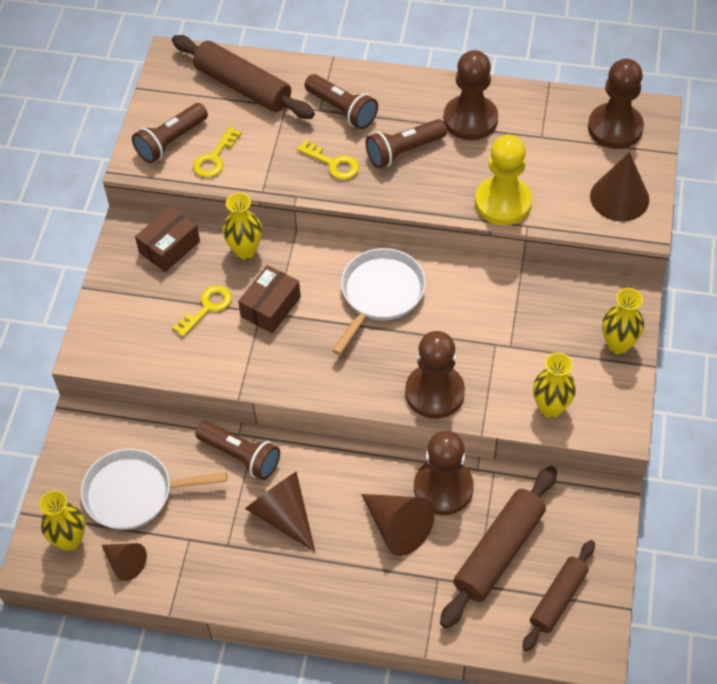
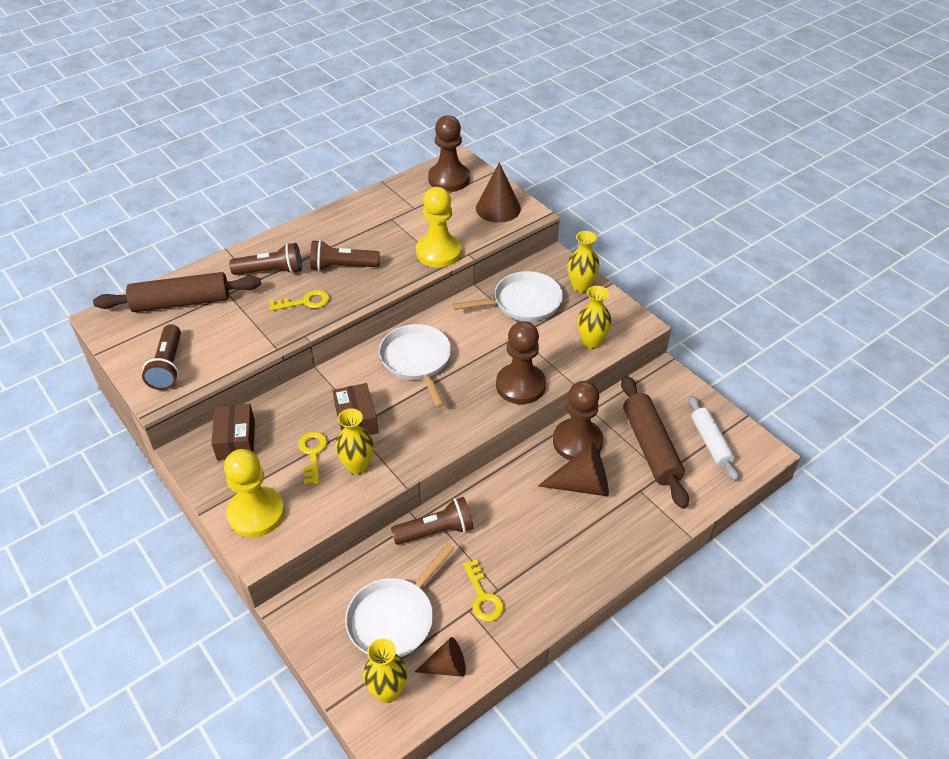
camera: 50 degrees left, 10 degrees down
(117, 321) = (256, 513): none -> yellow pawn
(214, 158) = (216, 354): yellow key -> yellow key (483, 597)
(245, 250) = (295, 402): yellow vase -> yellow vase (357, 466)
(283, 515) = (508, 539): brown cone -> none
(403, 151) = (342, 266): brown flashlight -> brown flashlight turned 75 degrees clockwise
(470, 119) = (361, 225): brown pawn -> none
(543, 315) = (523, 302): none -> white pan
(558, 599) = (710, 442): brown rolling pin -> white rolling pin

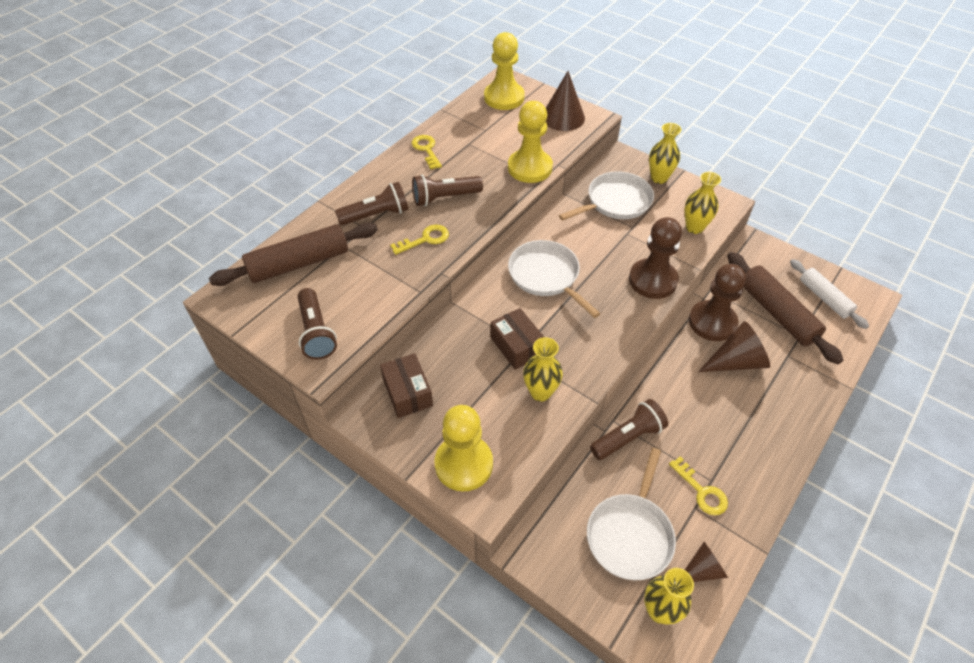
camera: 15 degrees left, 5 degrees up
(313, 453) = (491, 389): yellow key -> yellow key (426, 150)
(449, 179) = (504, 98): brown pawn -> yellow pawn

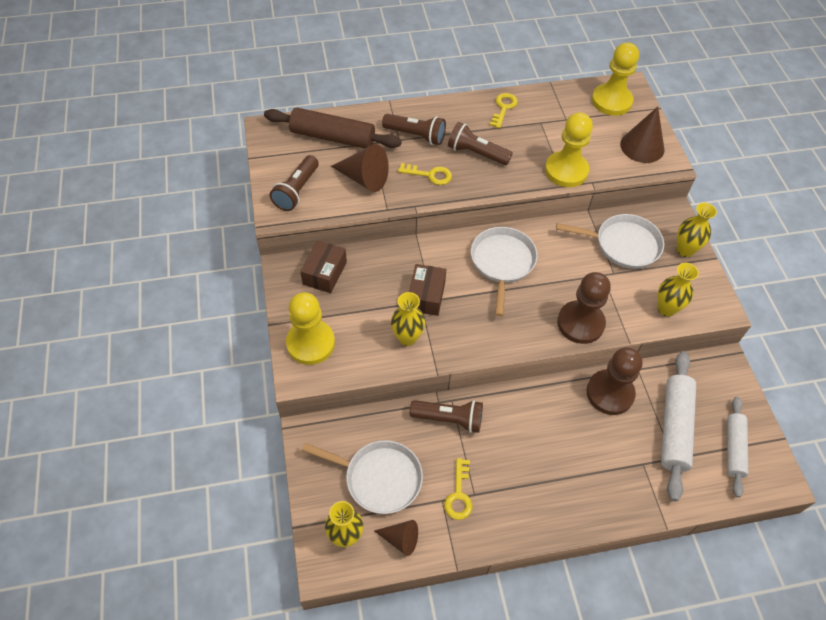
camera: 40 degrees right, 5 degrees up
(630, 535) = (379, 478): white pan -> white pan turned 135 degrees counterclockwise
(736, 361) = (594, 435): brown cone -> brown cone (364, 178)
(777, 313) = (674, 428): brown rolling pin -> white rolling pin

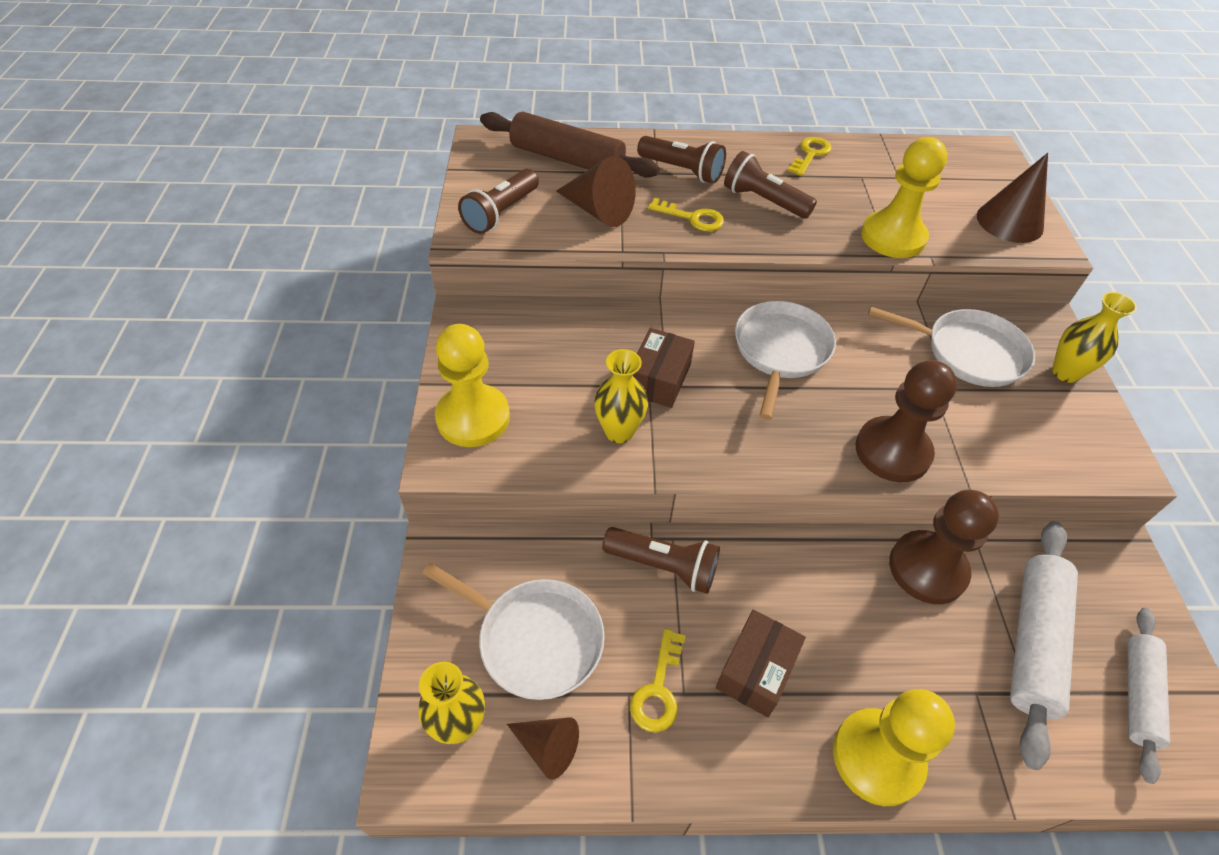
camera: 10 degrees right, 5 degrees down
(325, 273) = (518, 329): brown box -> brown box (756, 670)
(611, 101) = (966, 164): yellow pawn -> yellow pawn (877, 757)
(666, 309) = (1033, 451): yellow vase -> none

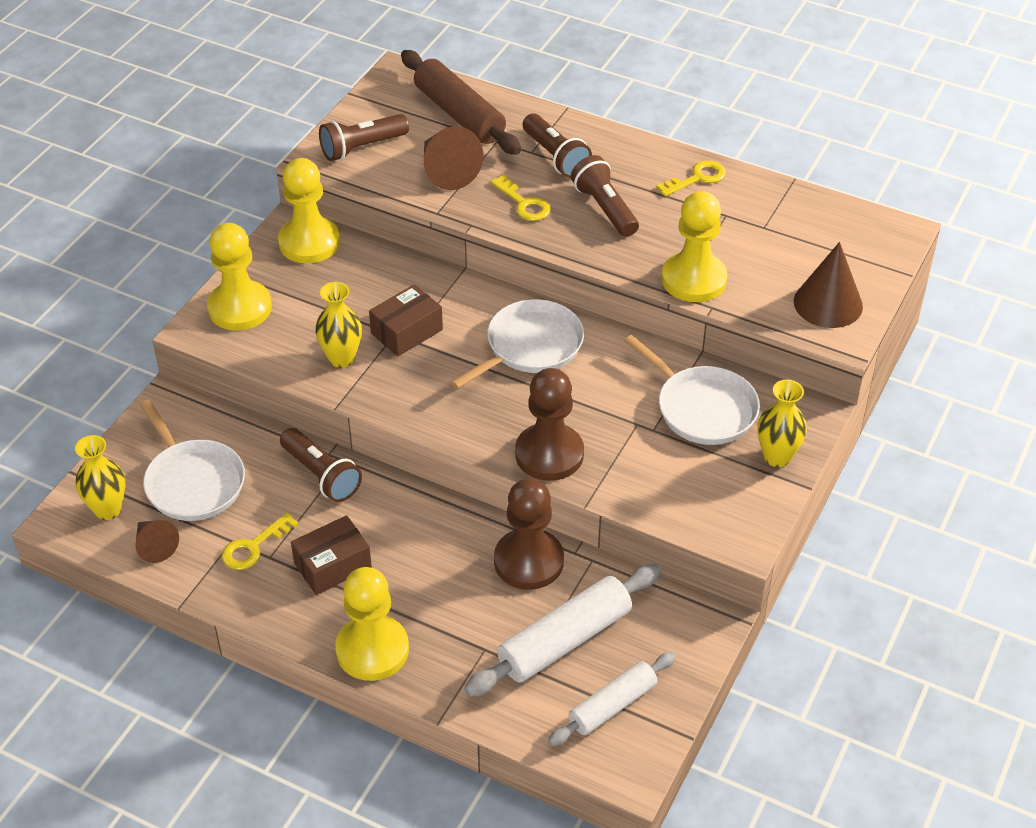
camera: 30 degrees right, 5 degrees down
(495, 324) = (309, 242): none -> yellow pawn

